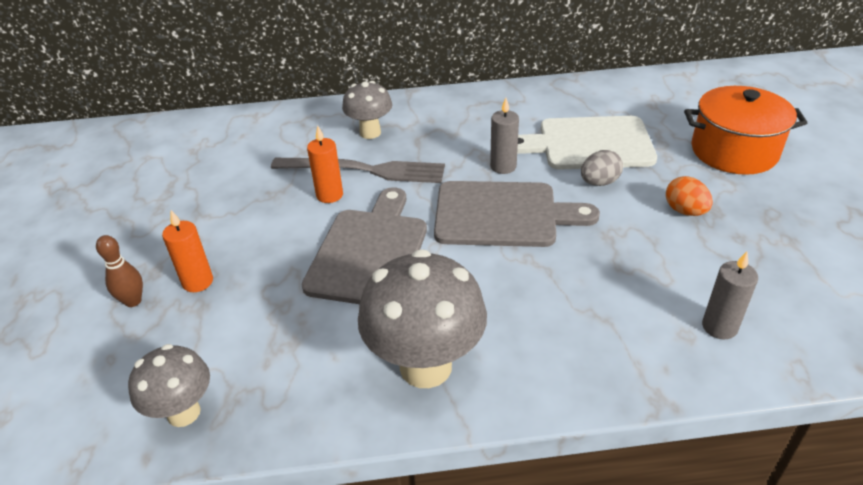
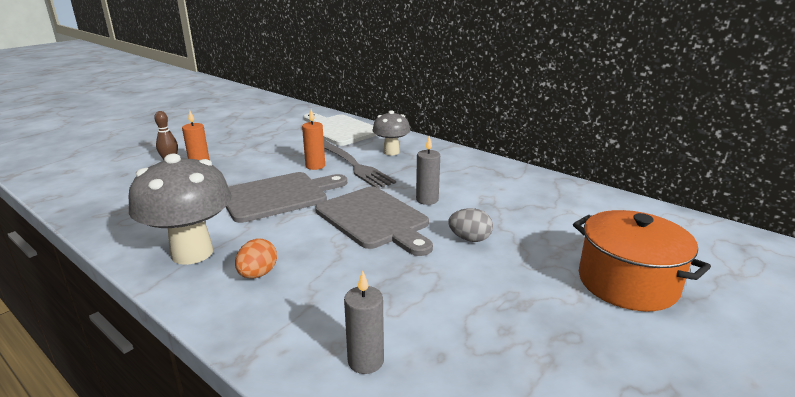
camera: 45 degrees right, 15 degrees down
(183, 413) = (98, 205): grey mushroom -> none
(589, 144) = (510, 218): white cutting board -> white cutting board (338, 129)
(685, 211) = (496, 288): orange egg -> orange egg (258, 274)

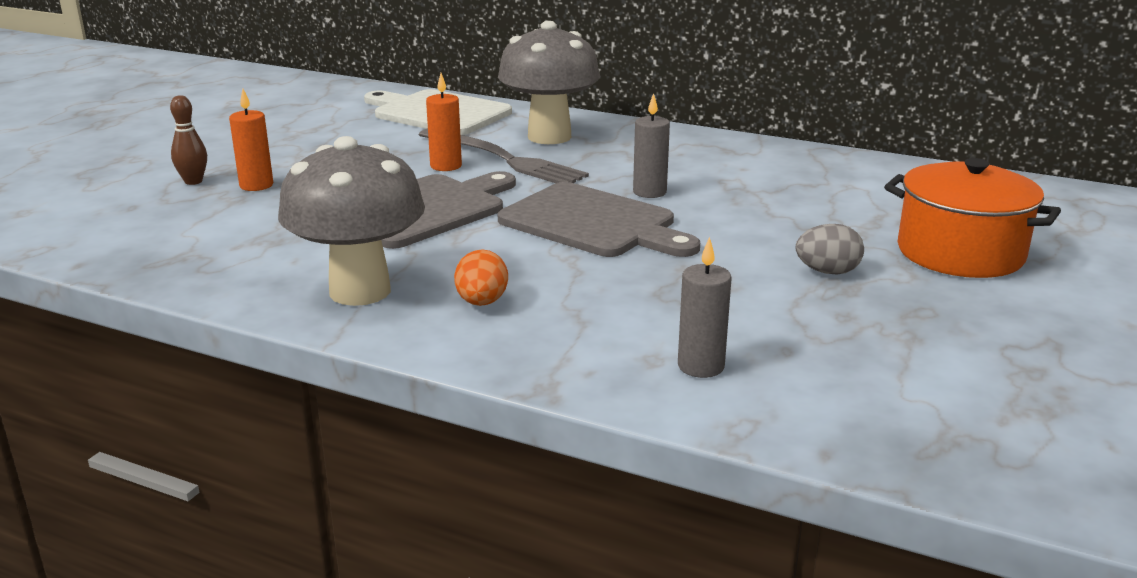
camera: 15 degrees left, 0 degrees up
(391, 152) = (549, 137): grey mushroom -> grey mushroom, size x1.68
(470, 239) = (740, 230): grey egg -> grey egg (827, 272)

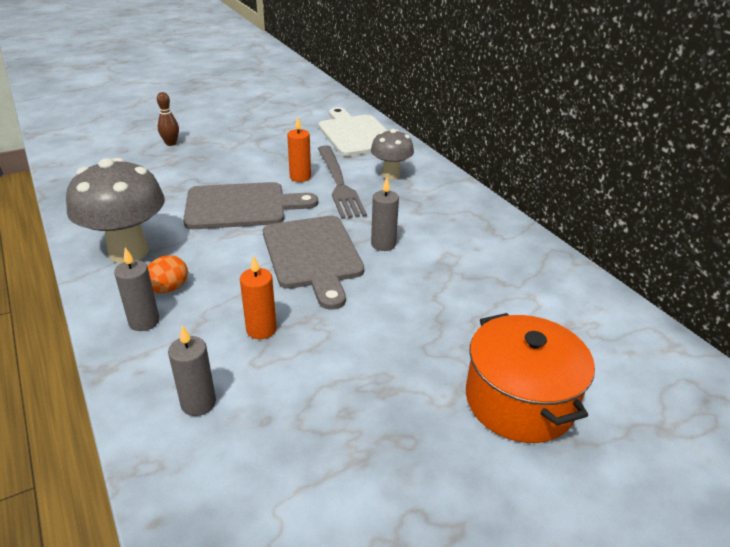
camera: 35 degrees right, 10 degrees up
(256, 185) = (192, 156): orange candle -> orange candle (261, 329)
(511, 336) = (144, 321): none -> grey candle
(549, 137) = (390, 175): grey mushroom -> grey mushroom, size x0.60
(827, 272) = (393, 367): grey egg -> none

